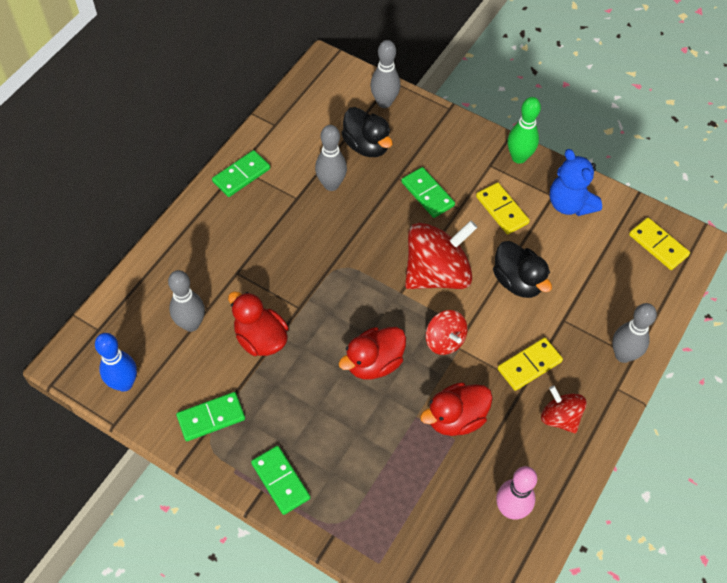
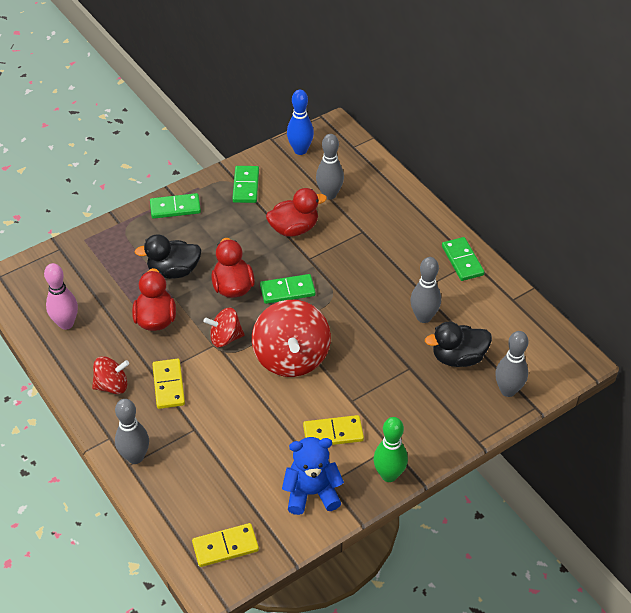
camera: 115 degrees right, 10 degrees down
(427, 194) = (379, 383): green domino -> green domino (287, 291)
(518, 281) = (251, 412): black duck -> black duck (174, 271)

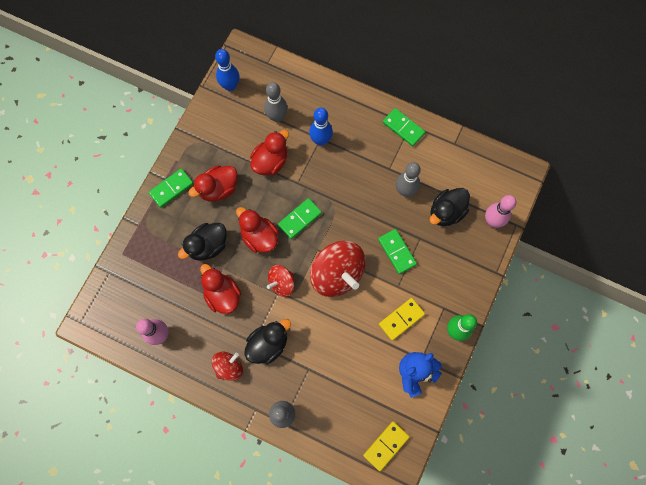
camera: 30 degrees left, 25 degrees up
(169, 385) = (268, 344): yellow domino -> black duck
(222, 228) = (218, 189): none -> red duck
(246, 186) = (211, 141): green domino -> green domino (397, 252)
(361, 233) = (321, 140): none -> blue bowling pin
(508, 390) = (492, 221): grey bowling pin -> pink bowling pin

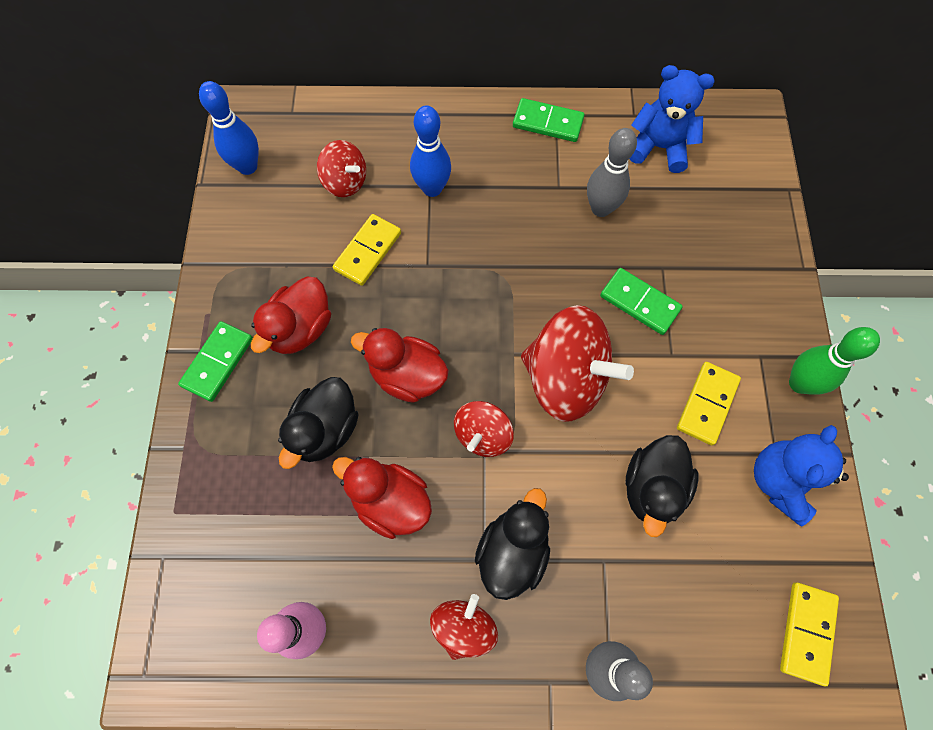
camera: 25 degrees left, 5 degrees down
(270, 161) = (367, 251): red duck -> yellow domino
(277, 117) = (345, 182): grey bowling pin -> red spinning top
(300, 219) = (460, 319): green domino -> none
(446, 212) = (679, 213): black duck -> black duck (652, 488)
(457, 169) = (659, 147): none -> blue teddy bear
(492, 221) = (752, 198): pink bowling pin -> none

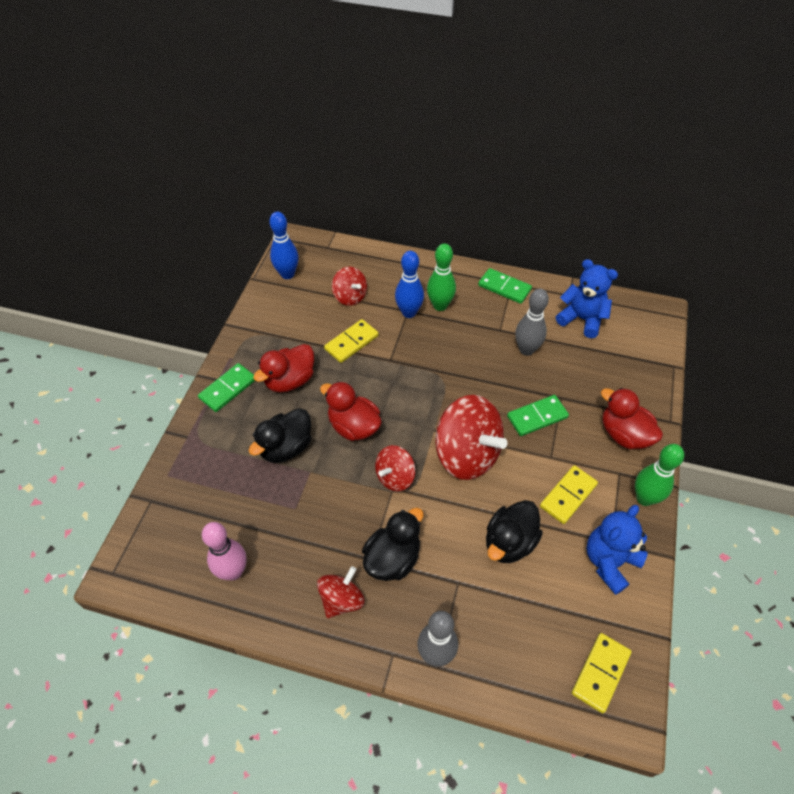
camera: 15 degrees right, 15 degrees down
(390, 501) = (316, 504): red duck -> red duck (624, 434)
(470, 169) = (440, 306): none -> green bowling pin
(640, 302) = (537, 417): green domino -> green domino turned 75 degrees counterclockwise

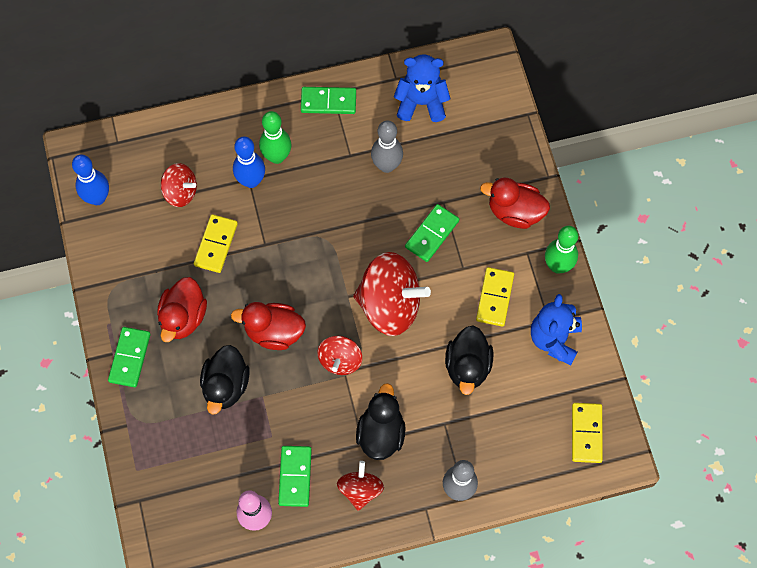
camera: 30 degrees left, 15 degrees up
(291, 554) = (295, 476): none -> green domino

